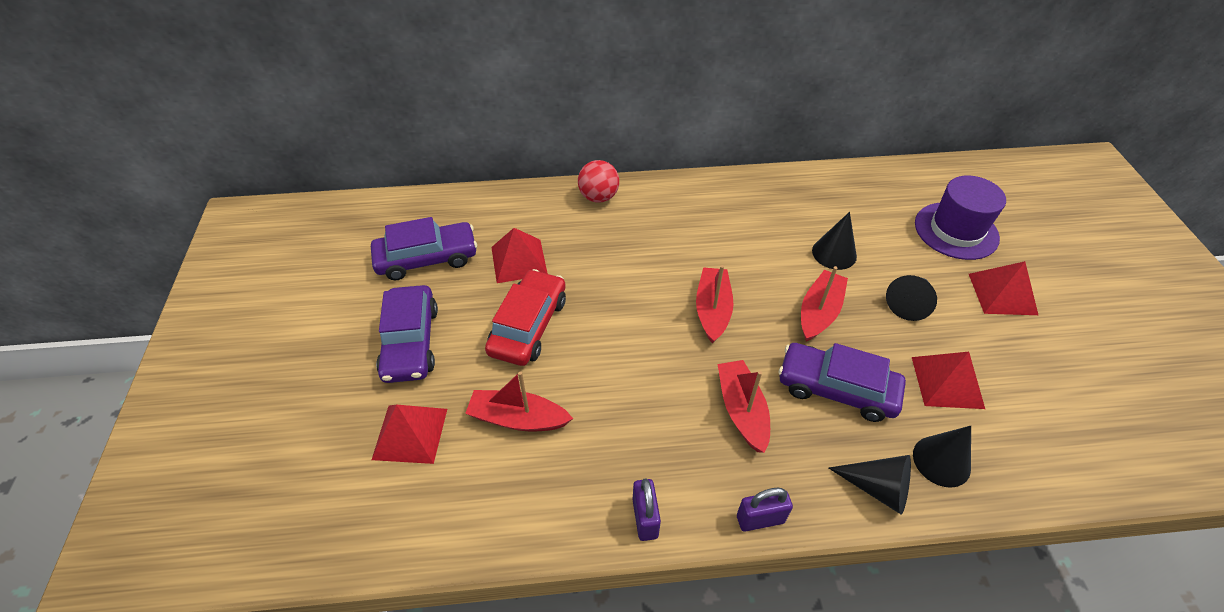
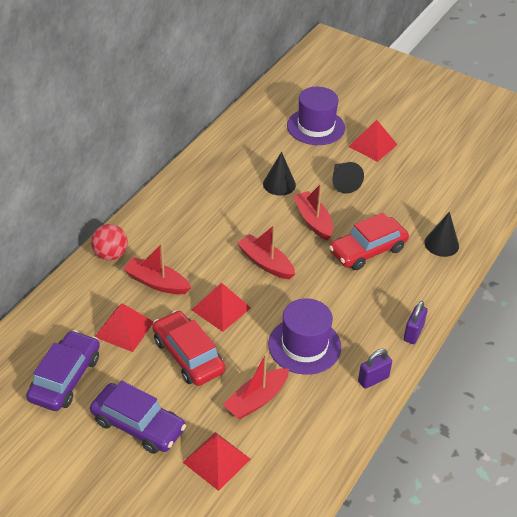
camera: 55 degrees left, 5 degrees down
(632, 416) = (304, 345): none -> purple hat
(645, 518) = (373, 379): purple padlock -> purple padlock turned 60 degrees counterclockwise
(742, 410) = (345, 297): red boat -> red boat (157, 283)
(836, 388) = (367, 250): purple car -> red car
(877, 488) = (435, 277): black cone -> none
(947, 382) = (402, 207): red pyramid -> red pyramid (221, 308)

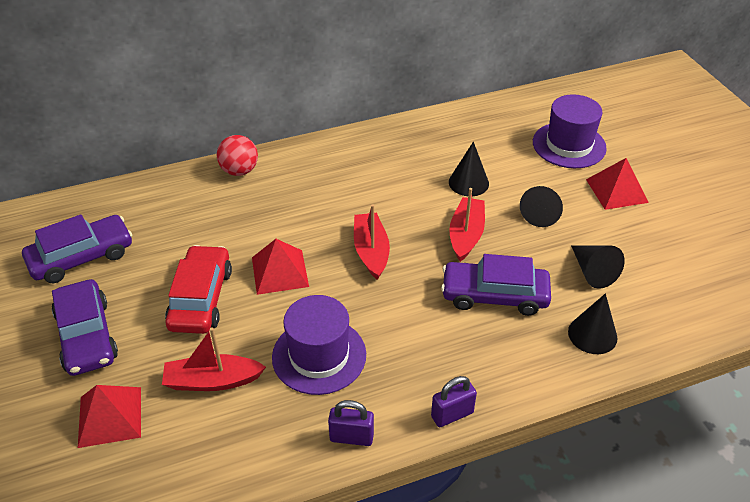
camera: 40 degrees right, 0 degrees up
(124, 329) = (176, 242): red pyramid -> none
(157, 283) = (250, 216): red boat -> none
(367, 250) = (494, 295): red car -> purple car
(407, 205) = (592, 271): none -> black cone

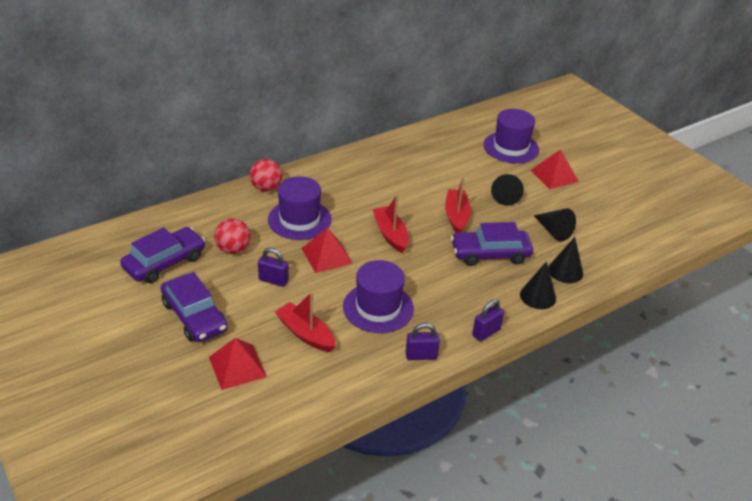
camera: 15 degrees left, 5 degrees down
(169, 249) = (233, 249): none -> red ball
(201, 298) = (273, 280): red car -> purple padlock
(212, 381) = (305, 334): red boat -> red boat turned 60 degrees clockwise
(264, 217) = (299, 219): none -> purple hat
(468, 183) = (446, 180): black cone -> black cone (538, 296)

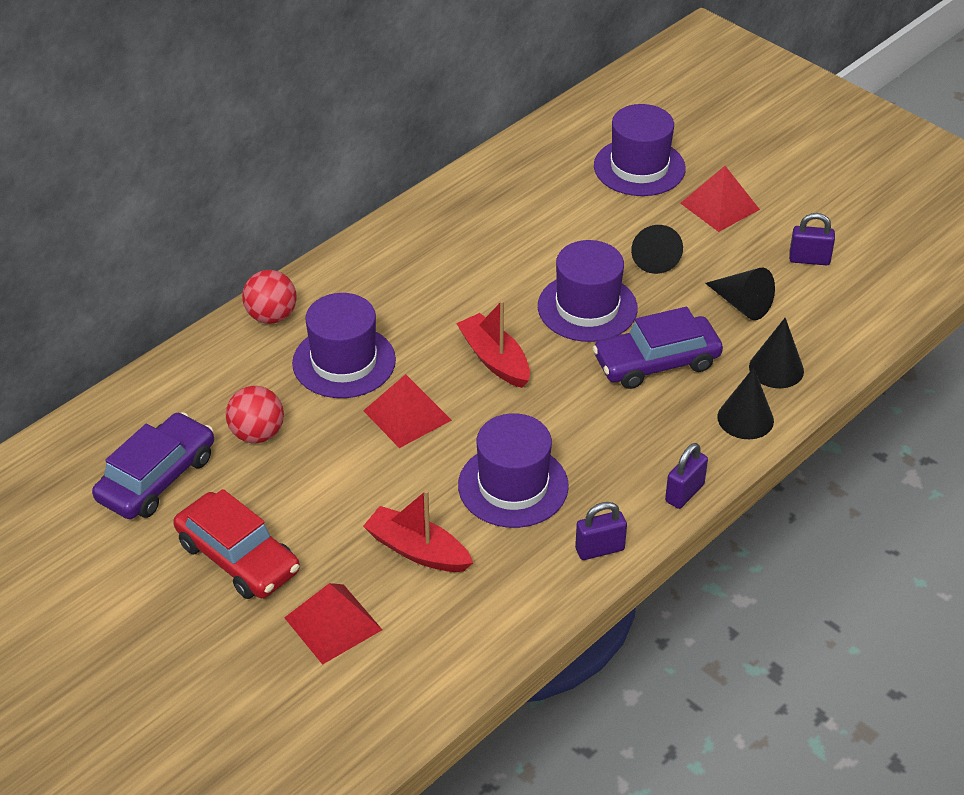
camera: 10 degrees left, 5 degrees up
(194, 316) = (238, 557): purple car -> red car
(273, 280) = (339, 473): purple padlock -> purple padlock (809, 259)
(456, 216) = (587, 307): red boat -> purple hat

